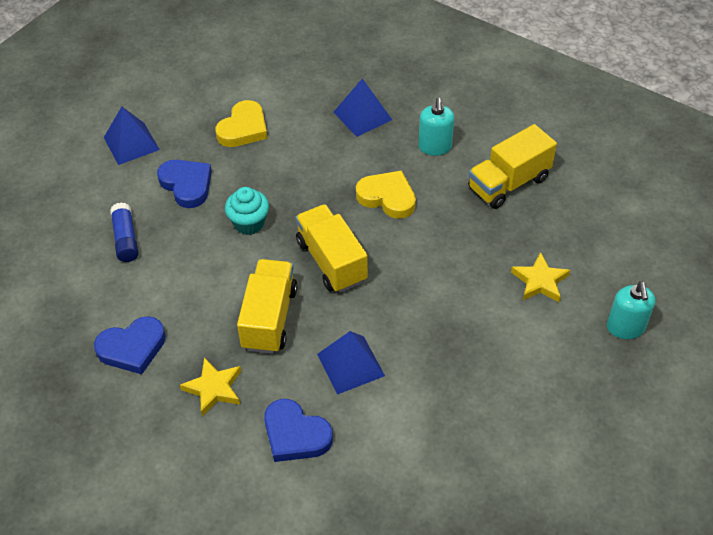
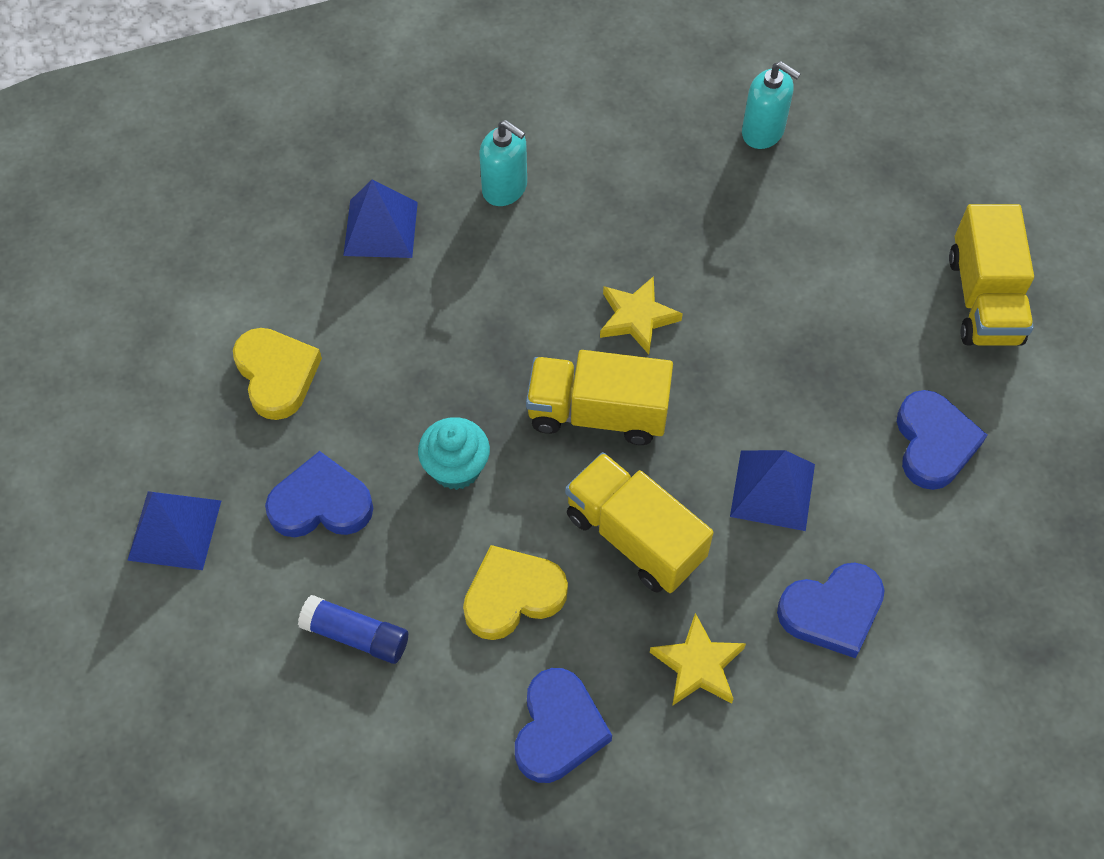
camera: 55 degrees left, 10 degrees up
(387, 197) = (544, 289): yellow heart -> yellow heart (512, 595)
(451, 428) = (933, 443): none -> blue heart
(508, 183) = (628, 155): yellow truck -> yellow truck (984, 299)
(540, 281) = (796, 224): yellow star -> yellow star (637, 317)
(625, 327) = (918, 192): turquoise soap dispenser -> turquoise soap dispenser (763, 132)

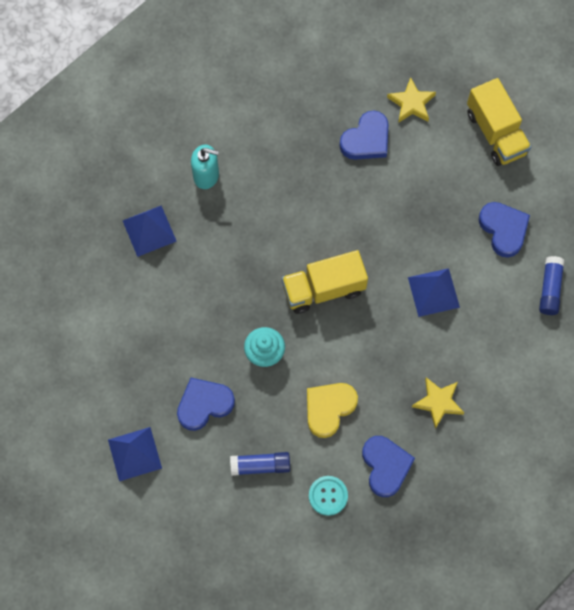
camera: 25 degrees left, 10 degrees up
(277, 375) = (140, 343): yellow heart -> none
(438, 733) = (328, 496): none -> turquoise button
(634, 537) = (375, 349): yellow truck -> none
(637, 317) = (318, 224): yellow star -> yellow star (411, 103)
(763, 132) = (333, 77): turquoise soap dispenser -> none
(832, 611) = (491, 344): blue heart -> blue heart (366, 139)
(973, 565) = (550, 289): none -> blue glue stick

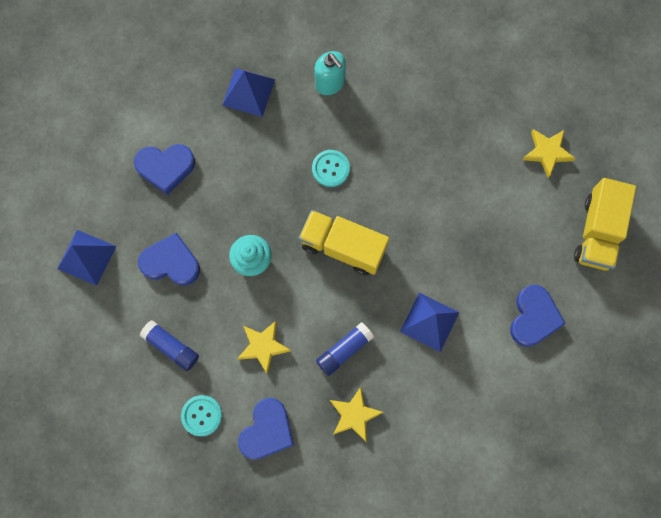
camera: 40 degrees right, 5 degrees up
(263, 239) = (330, 169): none -> turquoise button
(329, 408) = (263, 346): yellow heart -> yellow star
(366, 139) = (483, 153): blue heart -> blue heart (165, 167)
(550, 289) = (530, 398): blue glue stick -> blue glue stick (344, 350)

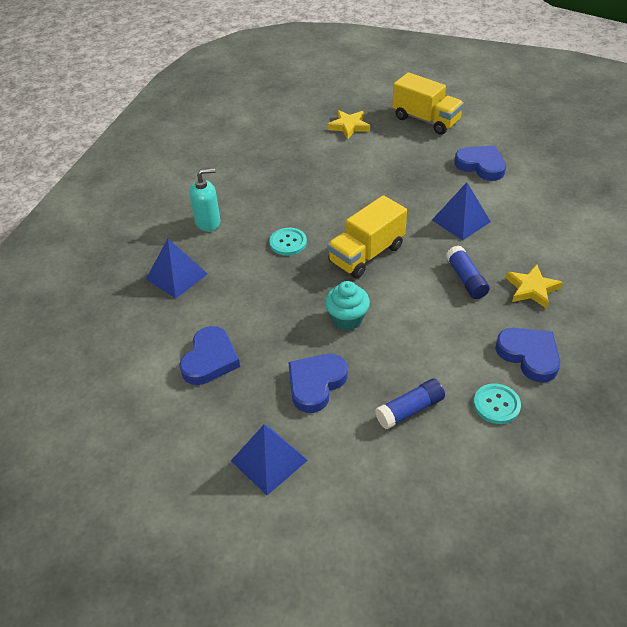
camera: 65 degrees left, 30 degrees down
(263, 346) = (439, 335): yellow star -> none

